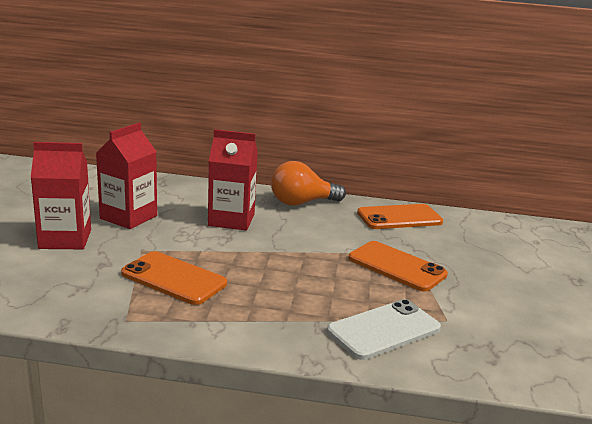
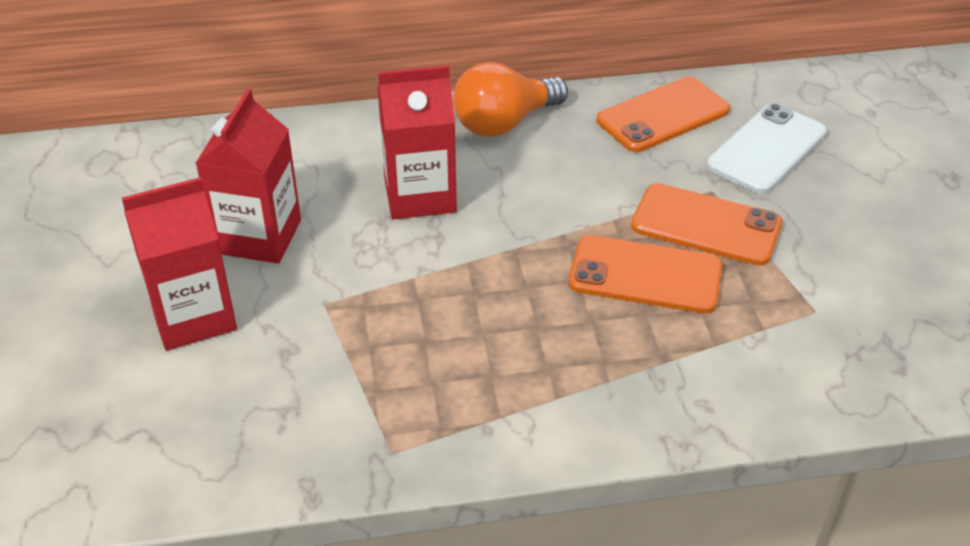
camera: 15 degrees left, 20 degrees up
(174, 278) = (409, 349): orange phone -> orange phone (645, 275)
(384, 330) = (744, 357): white phone -> white phone (767, 149)

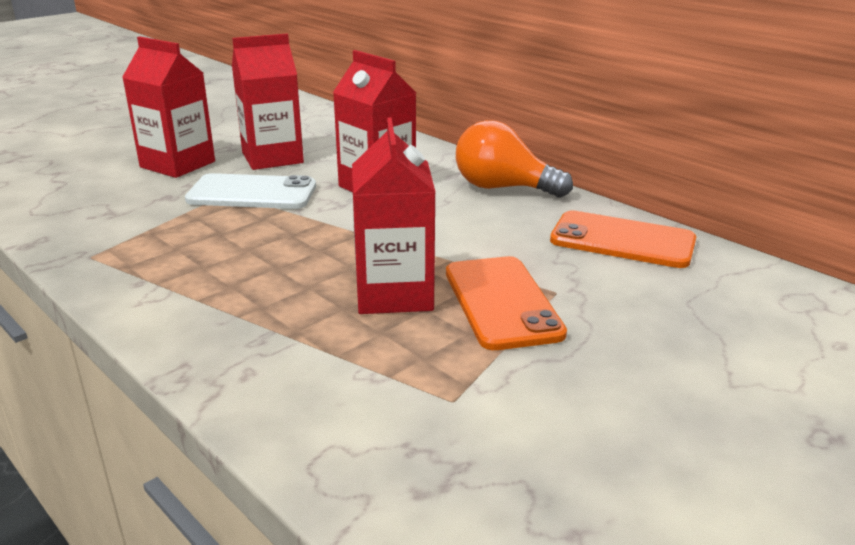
camera: 55 degrees right, 15 degrees down
(645, 275) = (394, 293): orange phone -> red carton
(767, 149) = (664, 301): white phone -> white phone (252, 193)

